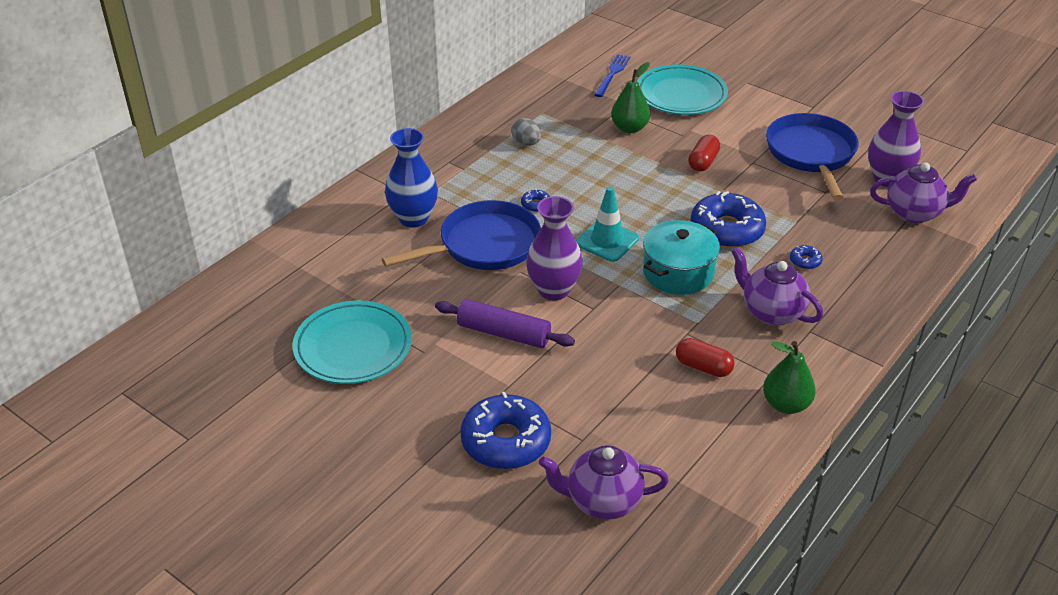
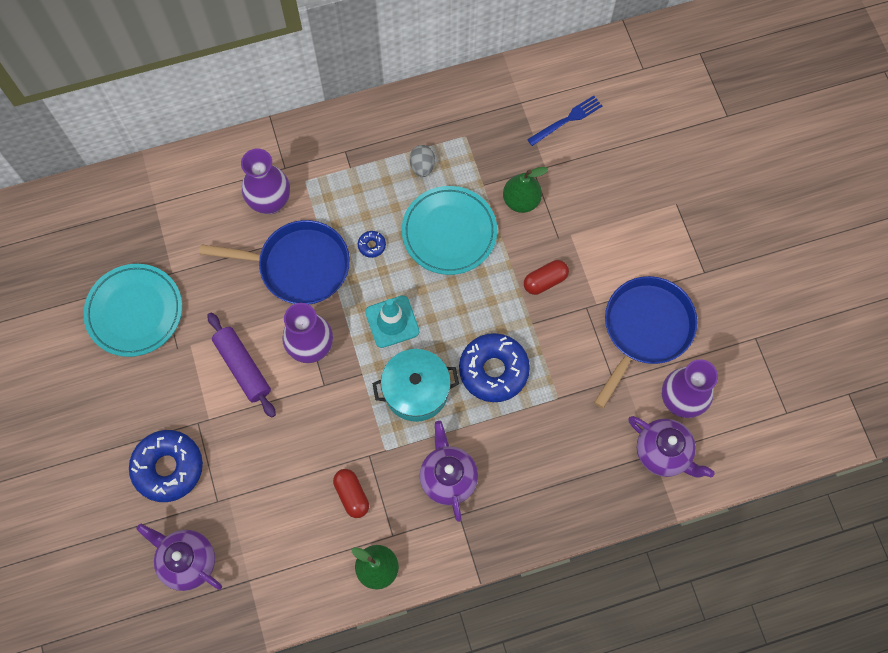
camera: 35 degrees right, 30 degrees up
(413, 218) = (270, 202): blue vase -> purple vase
(681, 95) = (602, 184): turquoise plate -> turquoise plate (449, 232)
(805, 261) = (523, 444): blue donut -> none

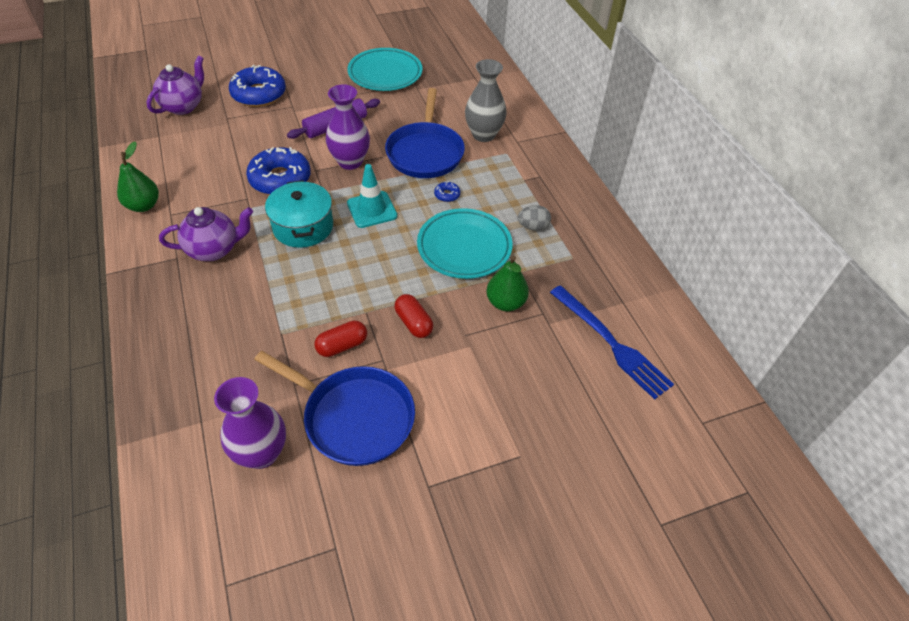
camera: 85 degrees right, 20 degrees down
(270, 202) = (483, 135): purple vase -> grey vase
(352, 495) = (213, 189): red capsule -> red capsule (342, 345)
(493, 370) = (317, 281): blue donut -> blue donut (280, 179)
(567, 120) = (611, 343): blue fork -> blue fork, size x1.59
(663, 453) = (200, 432): purple teapot -> none

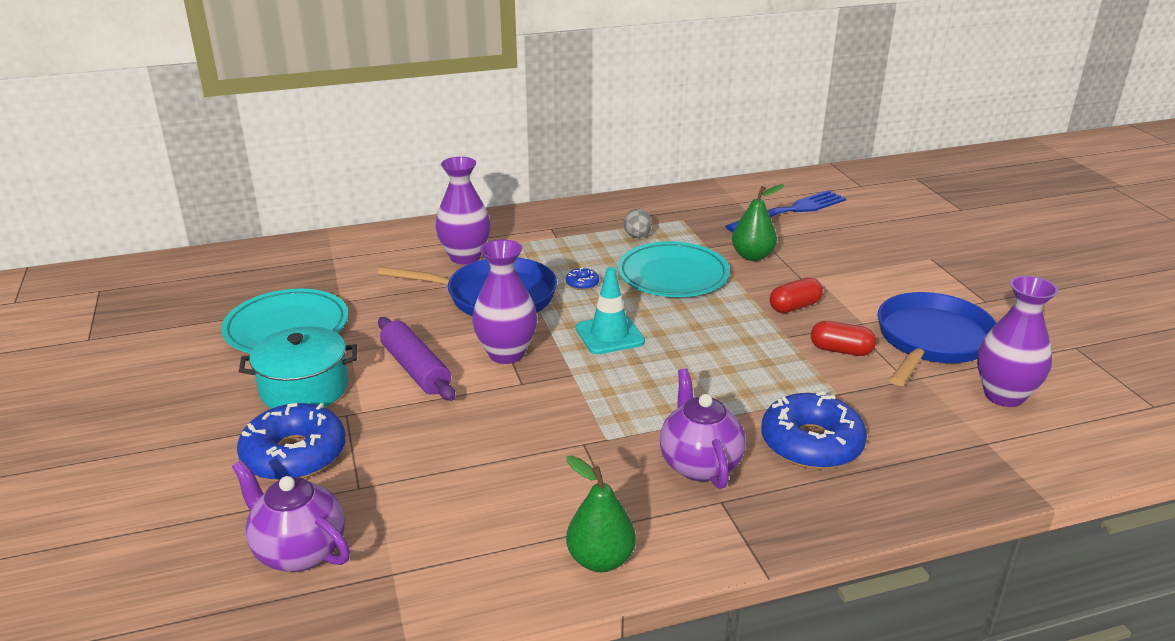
camera: 85 degrees left, 20 degrees down
(280, 179) = (540, 414): blue donut -> blue donut (811, 443)
(303, 227) = (645, 387): turquoise pot -> turquoise pot (304, 389)
(342, 345) = (841, 350): red capsule -> red capsule turned 45 degrees counterclockwise
(483, 135) = (465, 257): grey vase -> purple vase

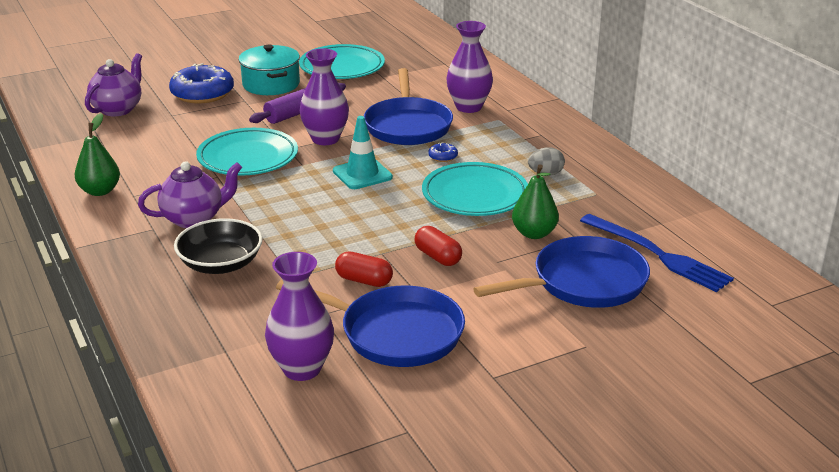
camera: 80 degrees right, 0 degrees up
(536, 416) = (248, 157): none -> turquoise plate
(811, 443) = (221, 264): blue donut -> black bowl
(836, 246) = (583, 282): none -> blue pan
(841, 350) = (364, 280): red capsule -> red capsule turned 75 degrees counterclockwise

